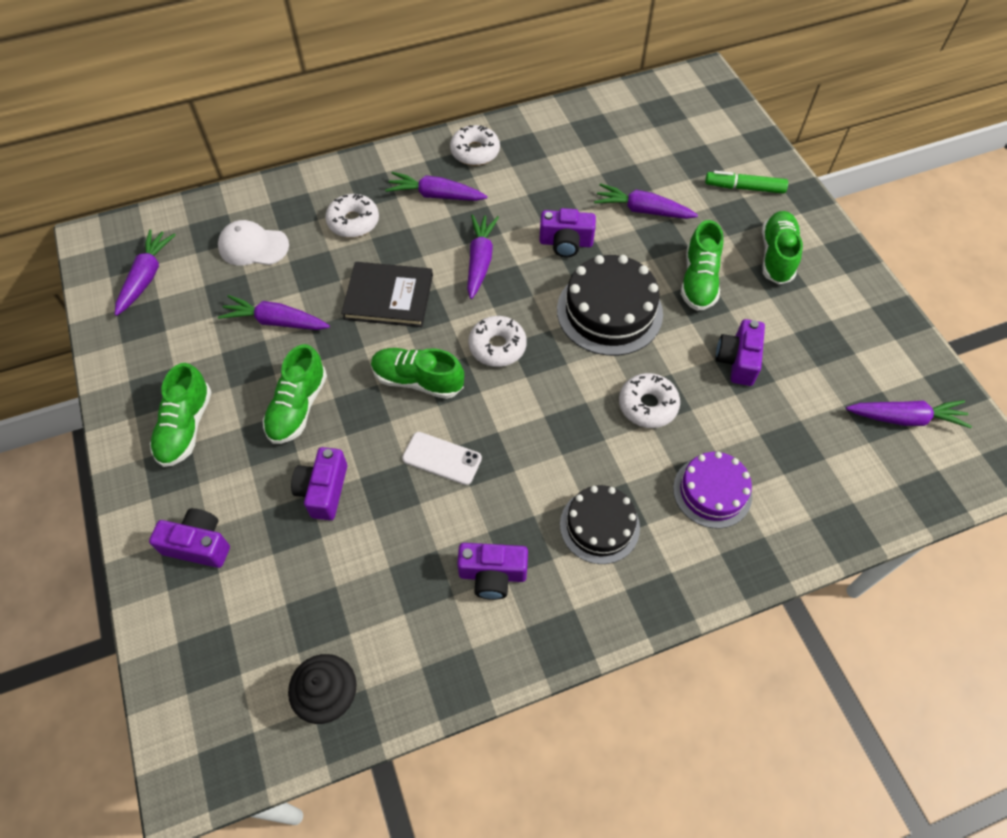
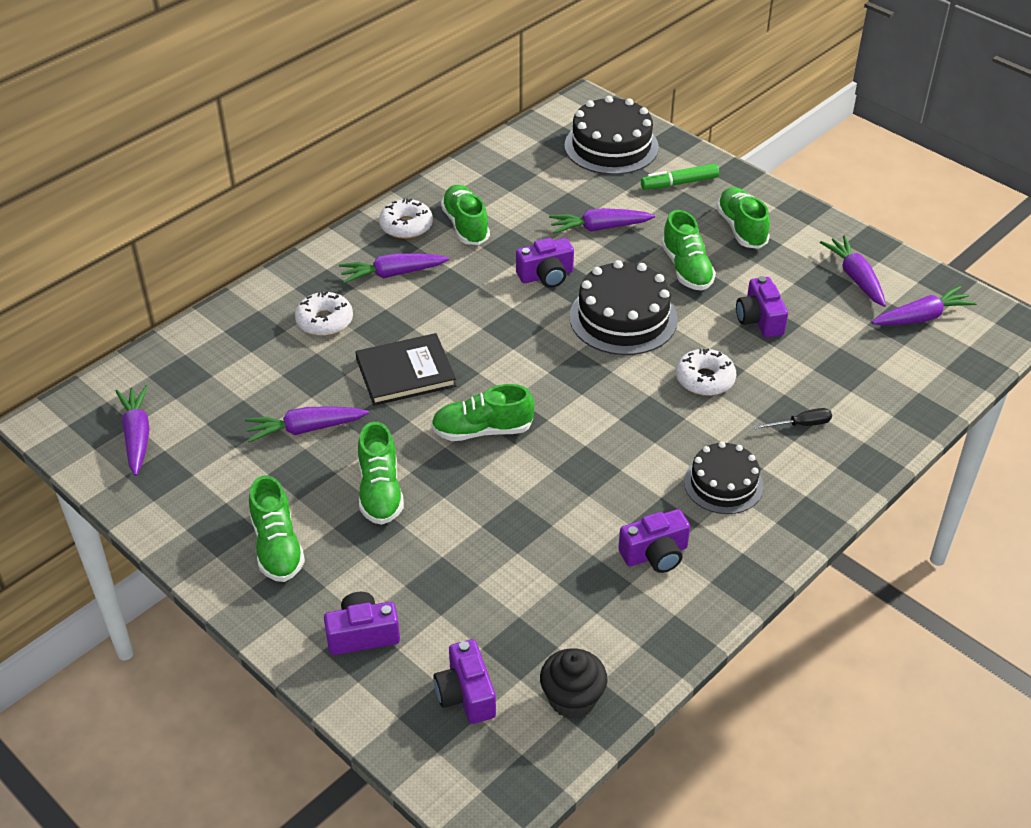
camera: 25 degrees left, 15 degrees down
(253, 246) = (234, 374): white cap -> none
(323, 490) = (454, 548): purple camera -> purple camera (466, 694)
(442, 458) = (548, 483): white phone -> none
(480, 260) = (474, 315): purple carrot -> purple carrot (855, 278)
(497, 346) = (539, 379): white donut -> none
(525, 168) = (465, 226): none -> green shoe
(702, 129) = (611, 146): none -> black cake
(712, 492) = (801, 425): purple cake -> black screwdriver

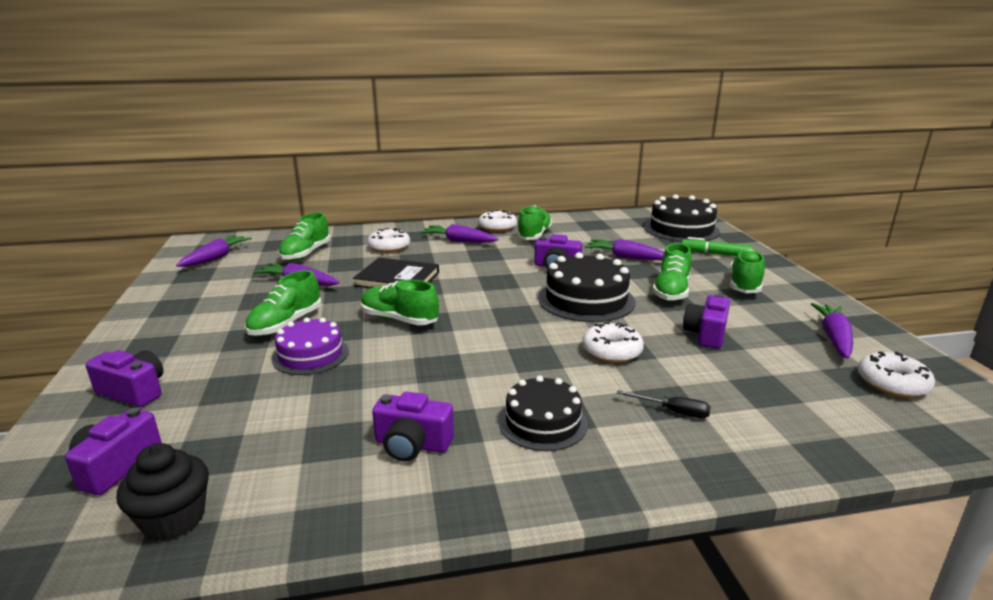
camera: 35 degrees right, 20 degrees down
(277, 546) = (183, 325): green shoe -> green shoe (306, 254)
(459, 514) = (310, 355): none -> purple cake
(922, 317) = (892, 383): purple carrot -> white donut

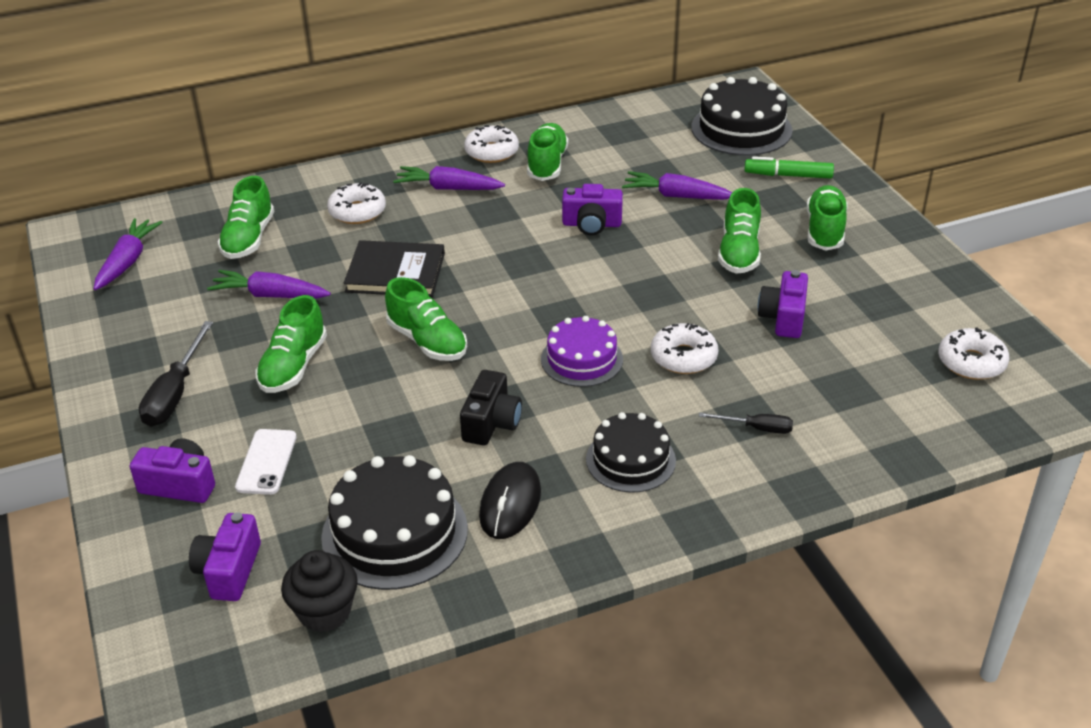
camera: 10 degrees left, 15 degrees up
(184, 331) = (175, 393): none -> black screwdriver
(217, 384) = (266, 462): none -> white phone
(310, 355) = (348, 408): purple cake -> purple cake (581, 359)
(399, 319) = (427, 341): green shoe -> green shoe turned 150 degrees counterclockwise
(412, 444) = (510, 504): purple camera -> black mouse
(424, 378) = (491, 423): none -> black camera
(586, 300) = (640, 280): black cake -> black cake (394, 533)
(834, 338) = (920, 305): purple carrot -> none

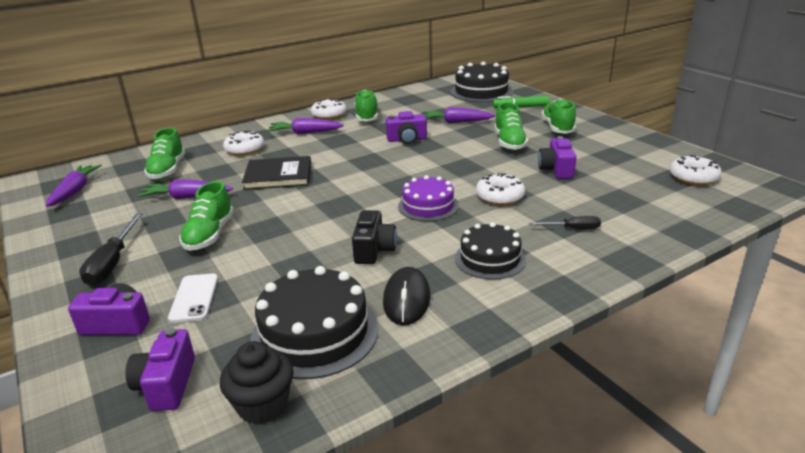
camera: 10 degrees left, 10 degrees down
(427, 341) = (311, 209): green shoe -> none

